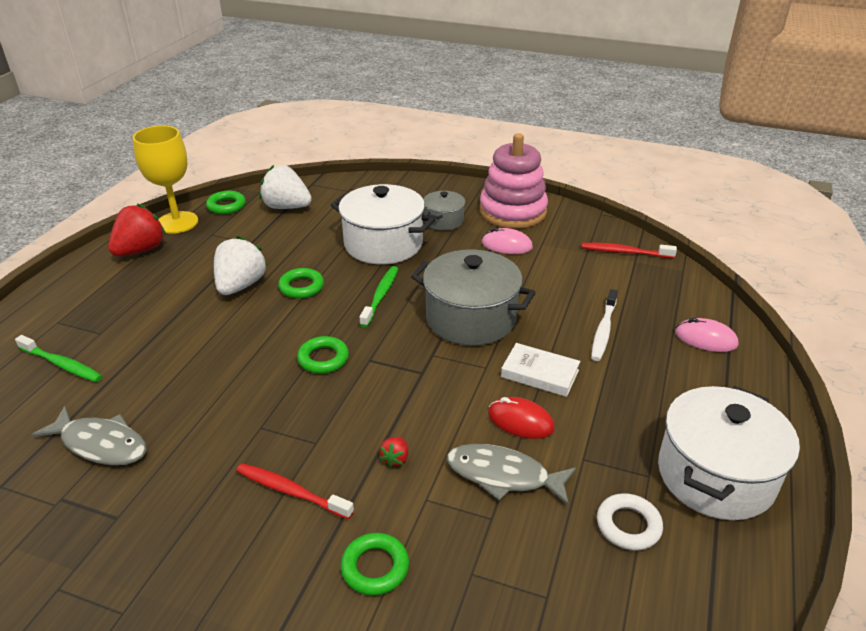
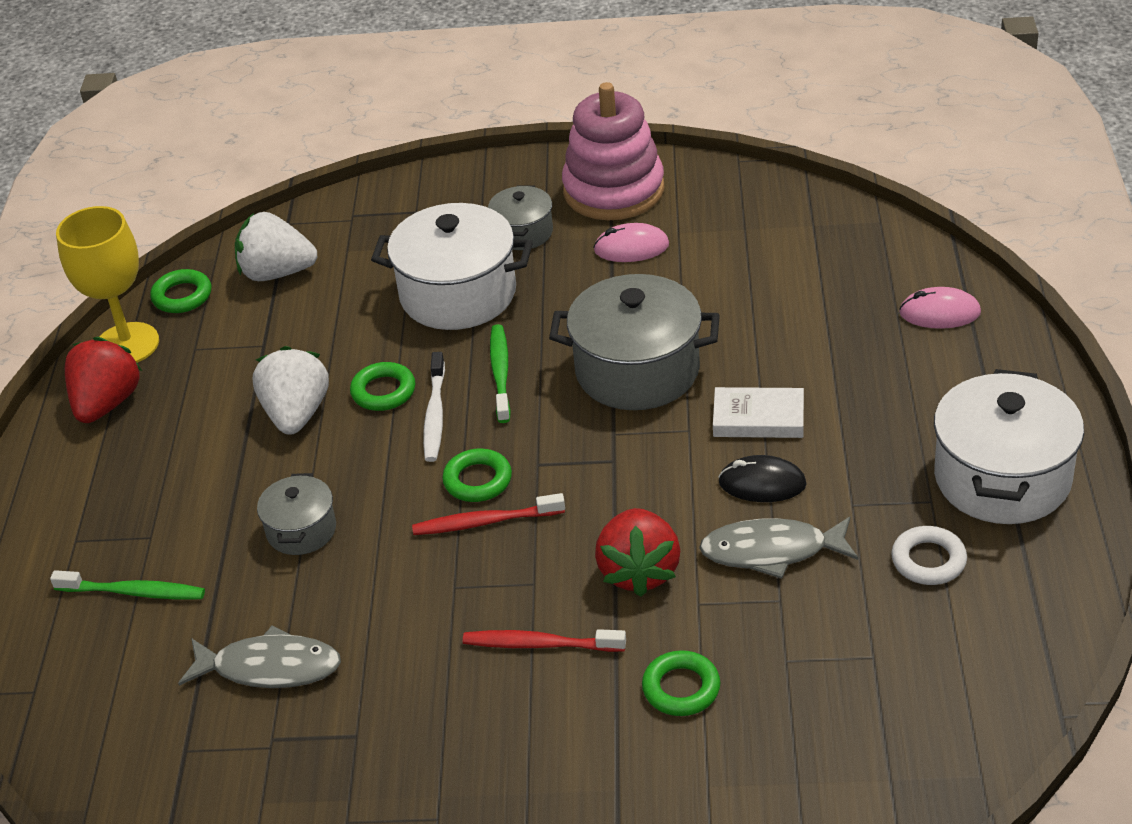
camera: 15 degrees left, 5 degrees up
(191, 357) = (301, 530): none -> grey pot
(395, 459) = (639, 571): red strawberry -> red strawberry, size x2.30
(520, 421) = (762, 483): red mouse -> black mouse
(603, 330) = (812, 338): white toothbrush -> white toothbrush (435, 415)
(624, 252) = (794, 214): red toothbrush -> red toothbrush (485, 522)

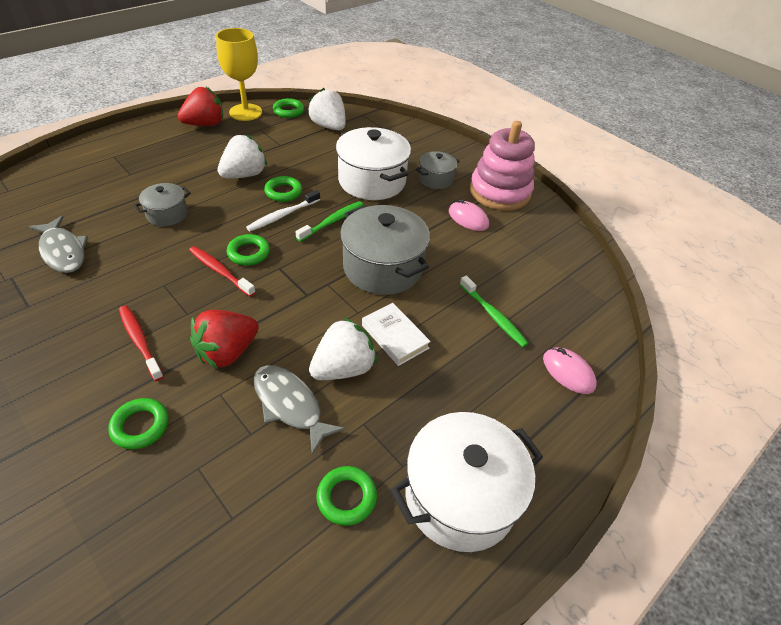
camera: 40 degrees right, 5 degrees up
(134, 592) = (90, 187): green toothbrush -> green toothbrush (493, 316)
(762, 483) = (343, 368): black mouse -> white strawberry
(928, 560) = (346, 497): white ring -> green ring

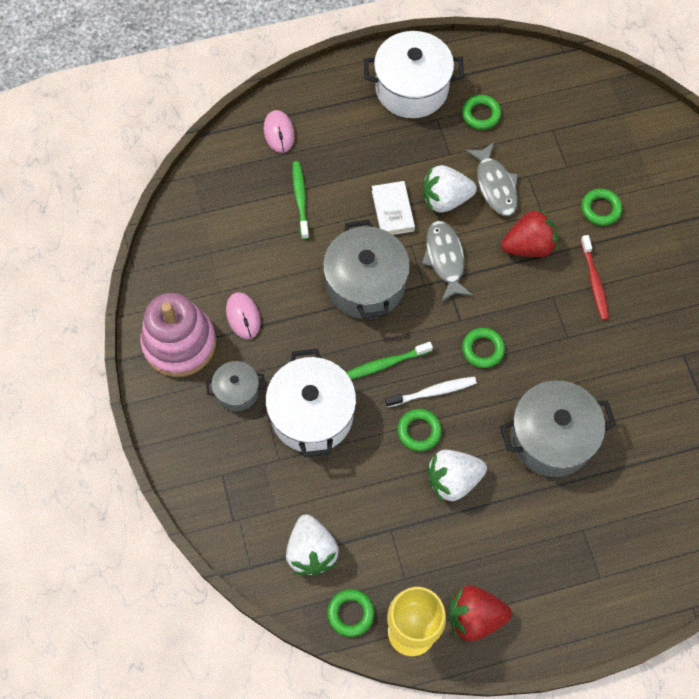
camera: 150 degrees left, 20 degrees up
(63, 251) = (656, 416): grey fish -> grey fish (445, 259)
(167, 214) = (551, 438): grey pot -> grey pot, size x1.88
(220, 271) = (515, 335): red toothbrush -> none

